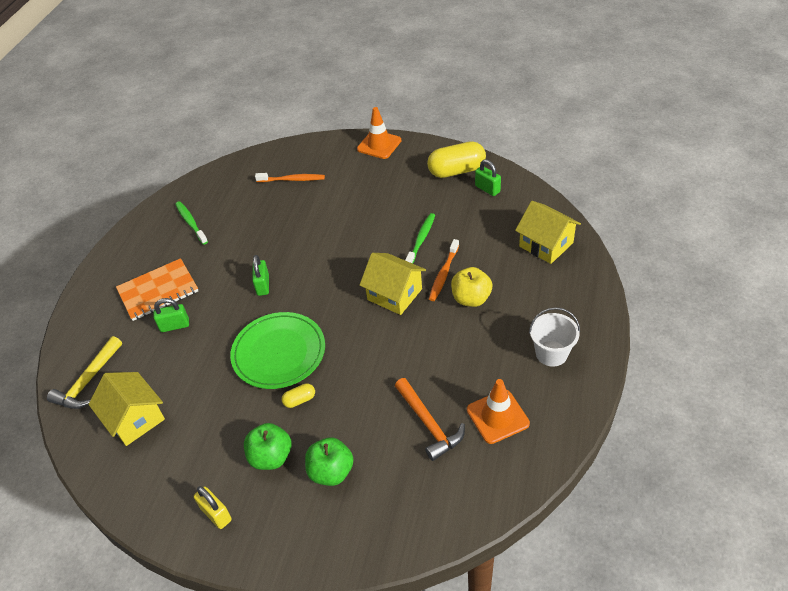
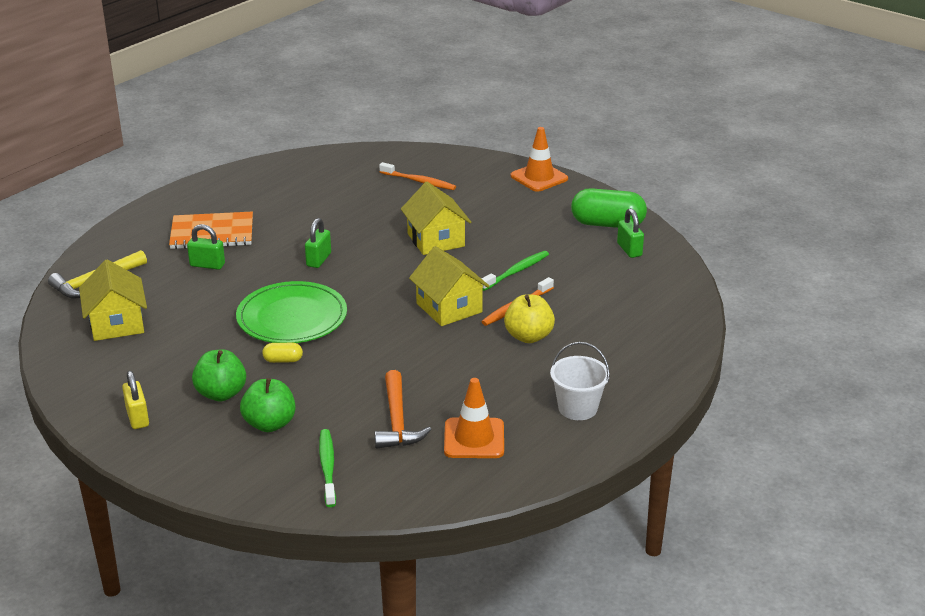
camera: 20 degrees right, 15 degrees down
(191, 223) = (286, 188): green toothbrush -> green toothbrush (327, 467)
(456, 171) = (607, 224): yellow capsule -> green capsule
(546, 244) = (654, 317): yellow house -> yellow house (436, 240)

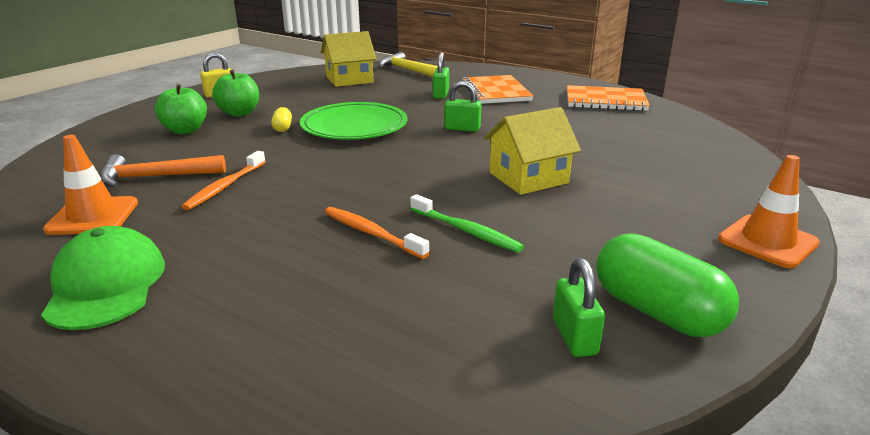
camera: 85 degrees right, 5 degrees down
(266, 181) = (605, 101): none -> orange notebook
(327, 467) = (103, 154): green toothbrush -> none
(419, 181) = (669, 162): orange toothbrush -> orange toothbrush (225, 186)
(449, 308) = (371, 192): yellow house -> none
(528, 336) = (297, 244): yellow apple -> none
(577, 408) = (106, 285): white bucket -> green cap
(607, 224) = (657, 311): green capsule -> green capsule turned 45 degrees counterclockwise
(629, 250) = (574, 337): green padlock -> green padlock turned 75 degrees counterclockwise

